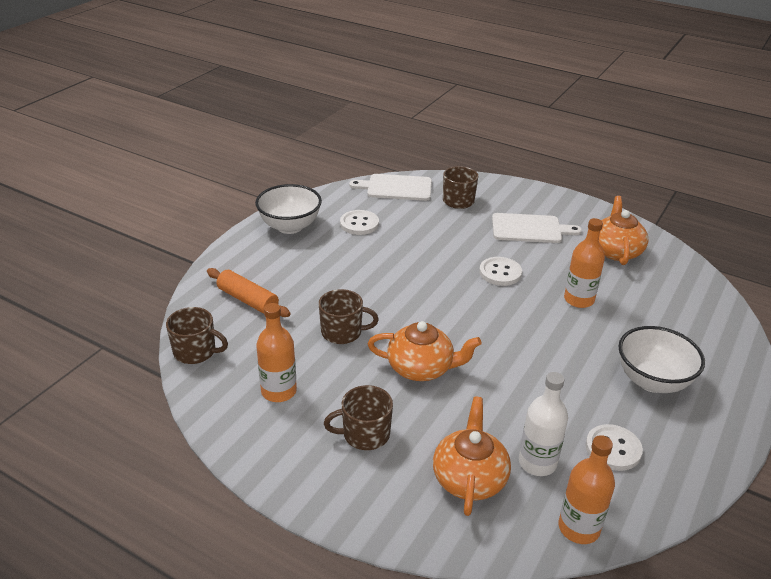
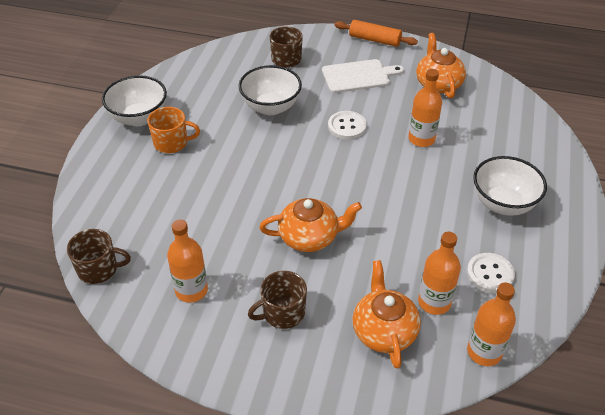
camera: 15 degrees left, 10 degrees up
(248, 300) = (128, 205): orange rolling pin -> orange rolling pin (374, 40)
(313, 254) = (171, 143): none -> orange mug
(342, 332) = (228, 218): brown mug -> none
(359, 224) = (203, 102): white button -> none
(396, 187) = (224, 56): white cutting board -> none
(426, 241) = (271, 107): none -> white bowl
(537, 462) = (434, 302): white bottle -> orange bottle

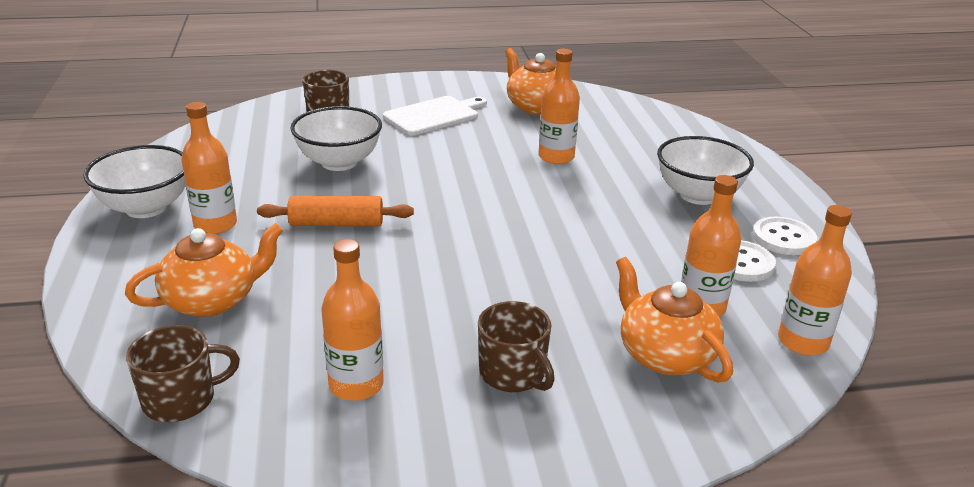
camera: 25 degrees left, 15 degrees down
(171, 143) = (215, 225): orange mug -> orange bottle
(282, 313) = (513, 374): brown mug -> brown mug turned 75 degrees counterclockwise
(310, 237) = (489, 280): orange teapot -> orange teapot (213, 300)
(347, 126) = (455, 162): white button -> white button (783, 238)
(374, 40) = (430, 82): orange rolling pin -> orange rolling pin (336, 224)

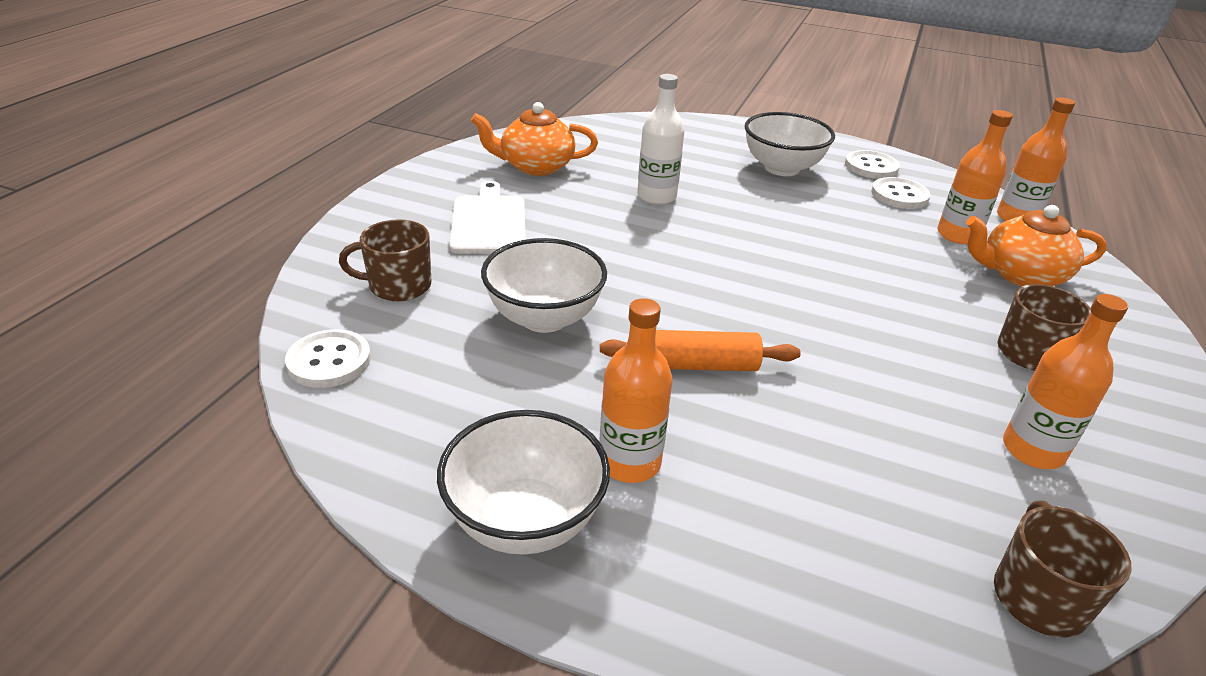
camera: 60 degrees left, 5 degrees up
(213, 300) = (824, 513): orange teapot -> none
(238, 122) = (329, 361): none -> white button
(336, 224) = (697, 365): orange rolling pin -> orange rolling pin turned 60 degrees clockwise
(556, 157) = (656, 196): orange bottle -> white bottle

